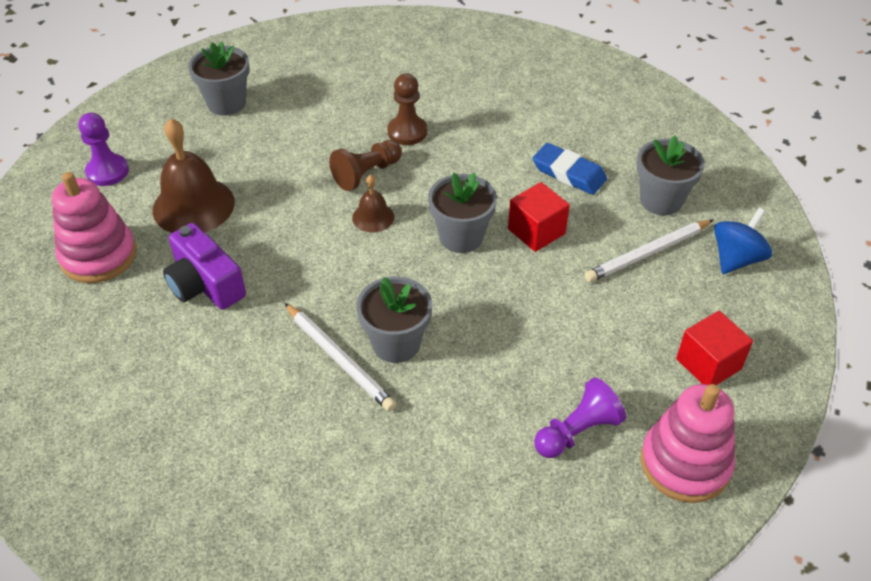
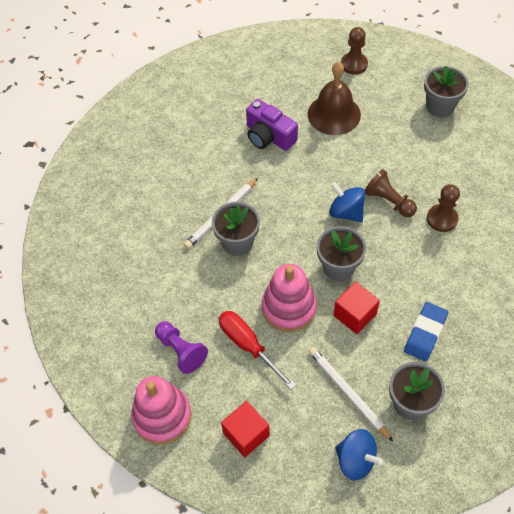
camera: 85 degrees right, 10 degrees up
(98, 256) = (282, 81): pink stacking toy -> pink stacking toy (289, 308)
(107, 171) = (354, 64): purple pawn -> brown pawn
(205, 284) = (269, 136): purple camera -> purple camera turned 90 degrees counterclockwise
(373, 217) = (346, 212): brown bell -> blue spinning top
(573, 348) = (248, 345): none -> red screwdriver

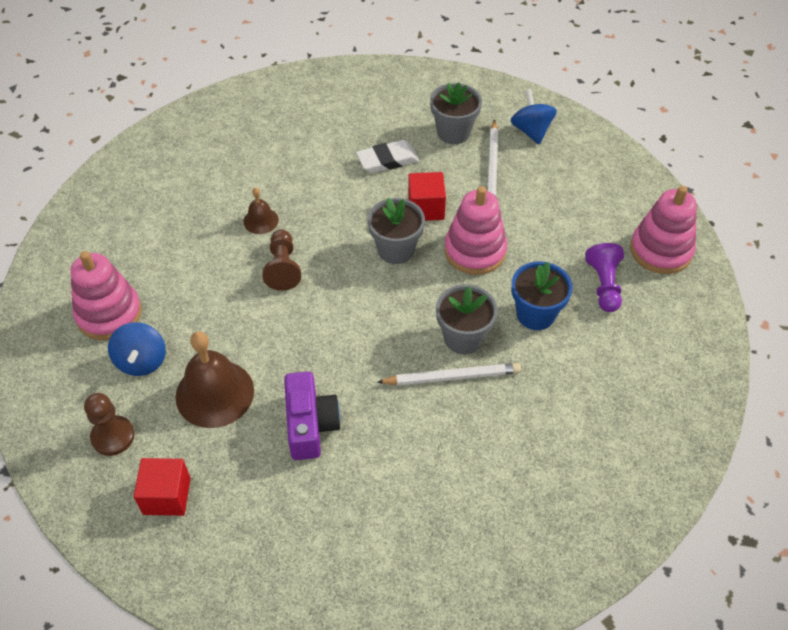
camera: 140 degrees left, 5 degrees down
(208, 292) = (535, 314): none -> blue flower pot
(246, 434) = (599, 195): red cube -> red cube (167, 496)
(248, 345) = (540, 249): red screwdriver -> none
(346, 212) = (332, 287): blue spinning top -> blue spinning top (141, 361)
(425, 333) = (387, 160): blue eraser -> white eraser
(440, 106) = (109, 314): grey flower pot -> pink stacking toy
(442, 219) = (261, 220): brown pawn -> brown bell

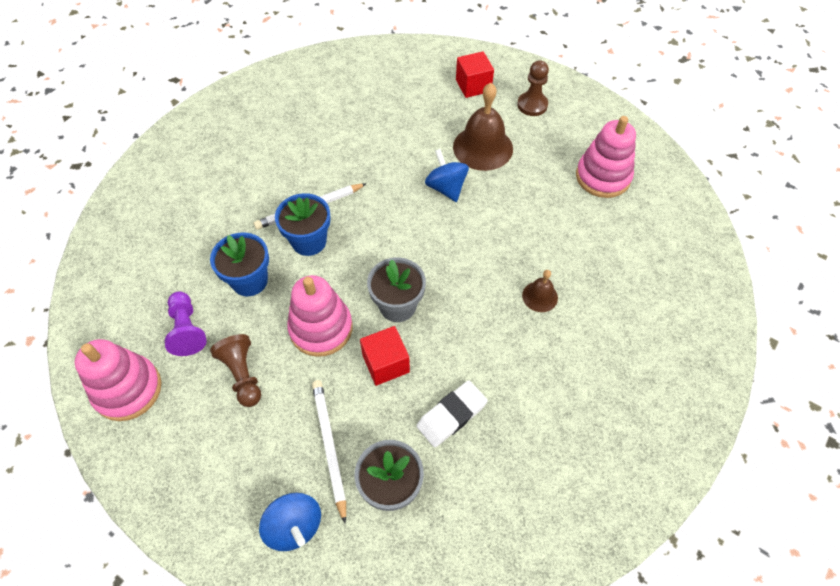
camera: 160 degrees right, 5 degrees up
(141, 361) = (550, 152): blue spinning top -> blue spinning top (446, 188)
(283, 268) = (491, 256): brown pawn -> brown pawn (242, 375)
(310, 425) = (403, 147): purple camera -> none
(463, 338) = (309, 241): grey flower pot -> blue flower pot

